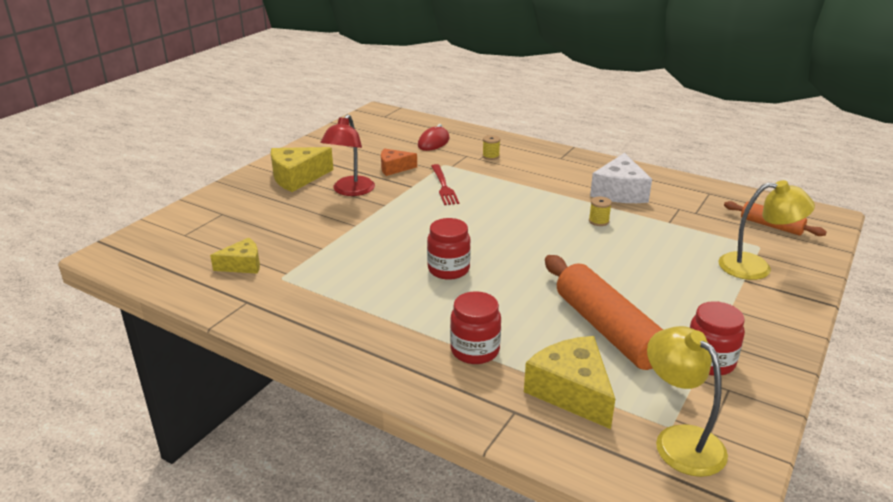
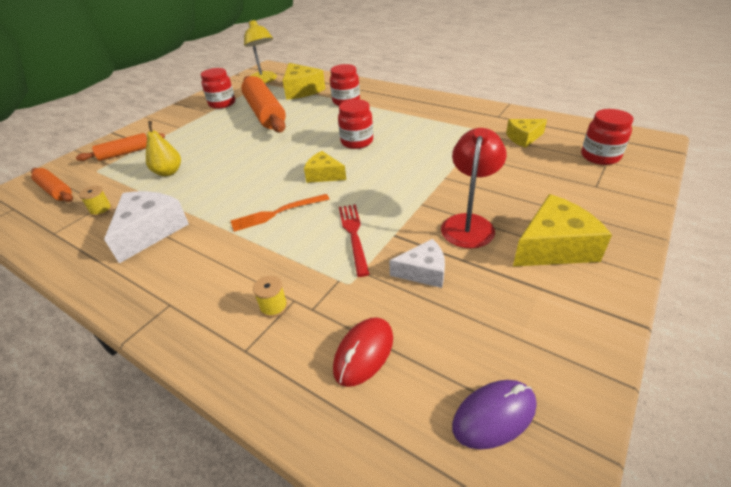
camera: 175 degrees left, 10 degrees up
(185, 239) = (600, 156): none -> red jar
(374, 129) = (494, 416): none -> purple mouse
(394, 168) = (423, 272): orange cheese -> white cheese
(480, 231) = (324, 175): none -> yellow cheese
(514, 201) = (277, 213): none -> orange fork
(598, 221) = (207, 190): yellow spool -> yellow spool (101, 210)
(663, 240) = (168, 172): none -> yellow pear
(756, 267) = (125, 153): yellow lamp -> orange rolling pin

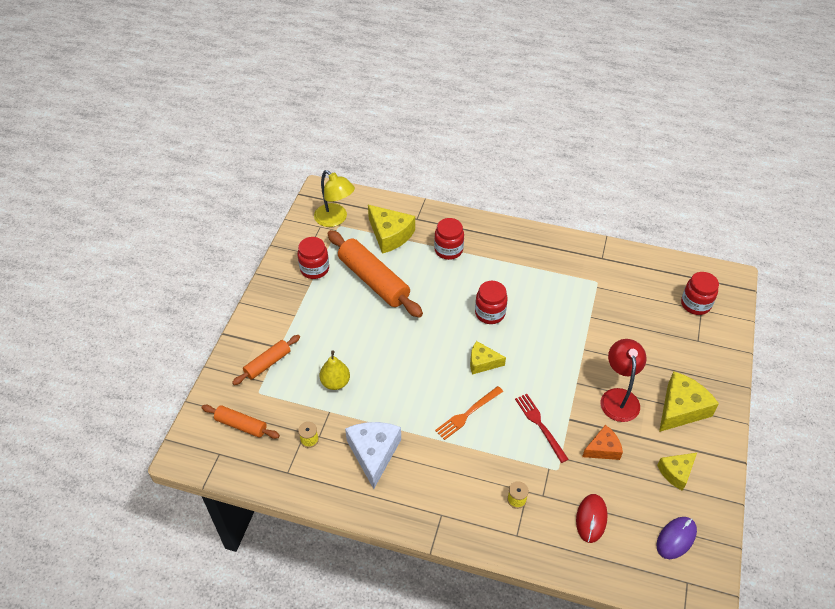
camera: 20 degrees left, 10 degrees up
(423, 272) = (603, 449): white cheese -> orange cheese
(523, 138) = (631, 288): yellow cheese -> yellow cheese (676, 472)

